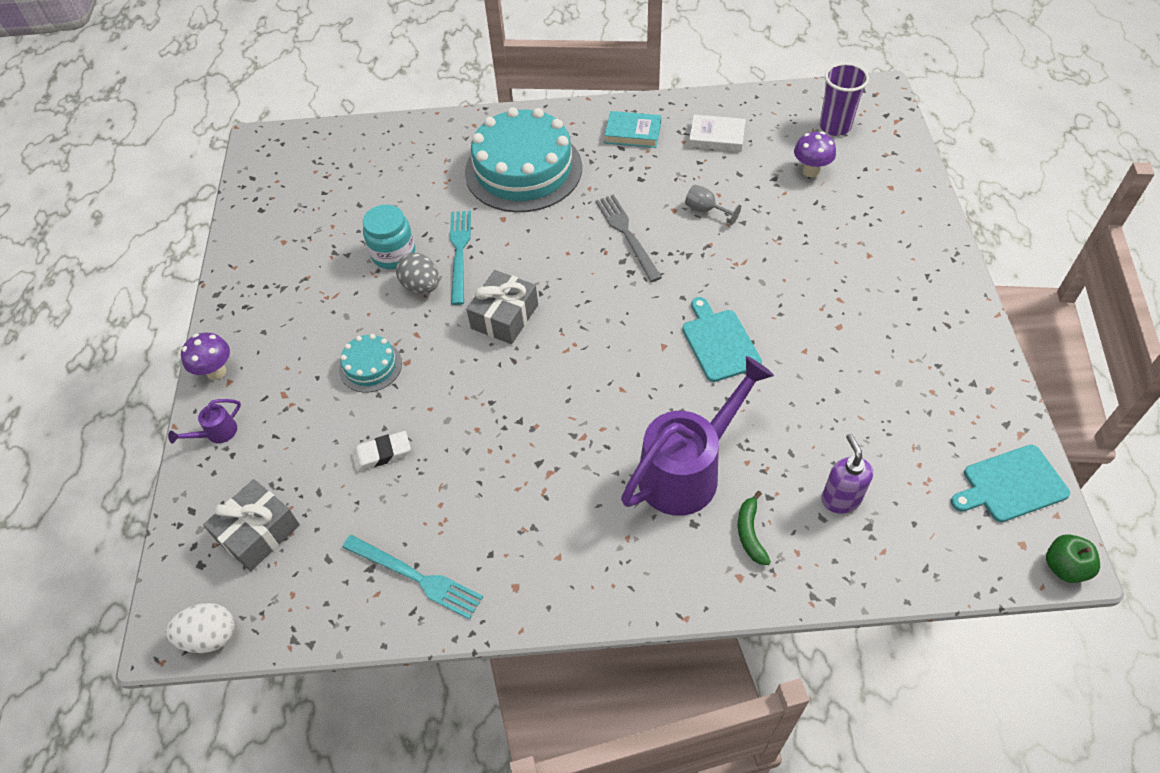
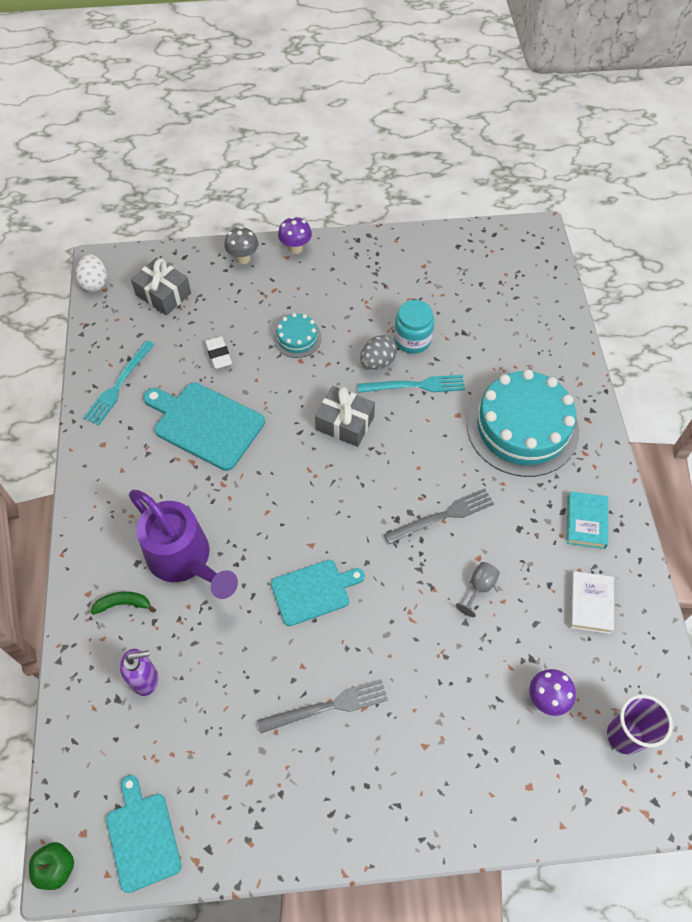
camera: 85 degrees right, 5 degrees up
(217, 433) = (243, 258): purple watering can -> grey mushroom
(493, 461) = (205, 424): none -> turquoise cutting board
(844, 328) = (328, 706): none -> grey fork

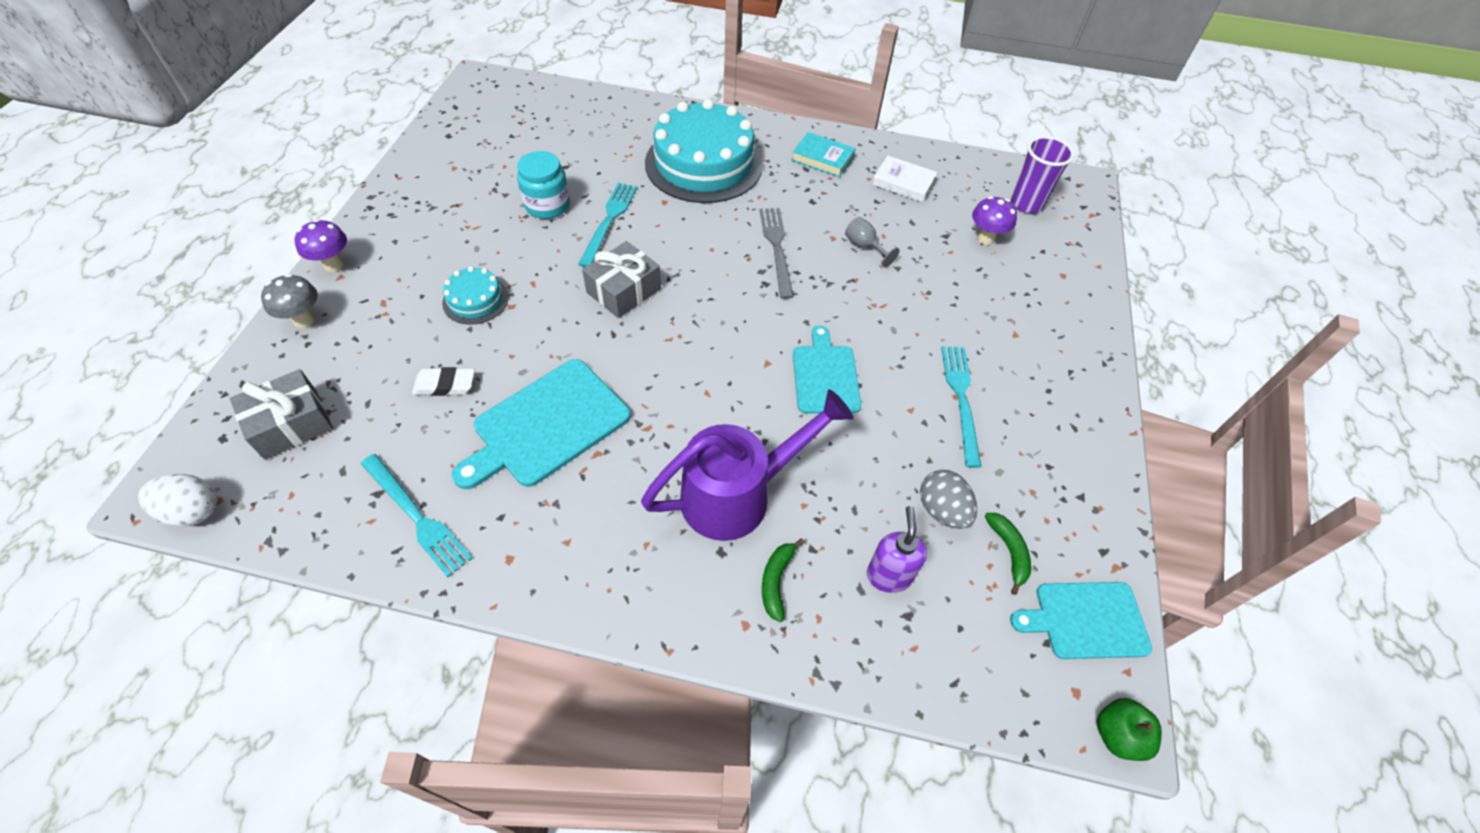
camera: 75 degrees left, 5 degrees down
(187, 767) = (1009, 551): none -> green banana
(328, 706) = (961, 399): grey fork -> turquoise fork
(377, 362) = (559, 241): grey egg -> grey egg (942, 510)

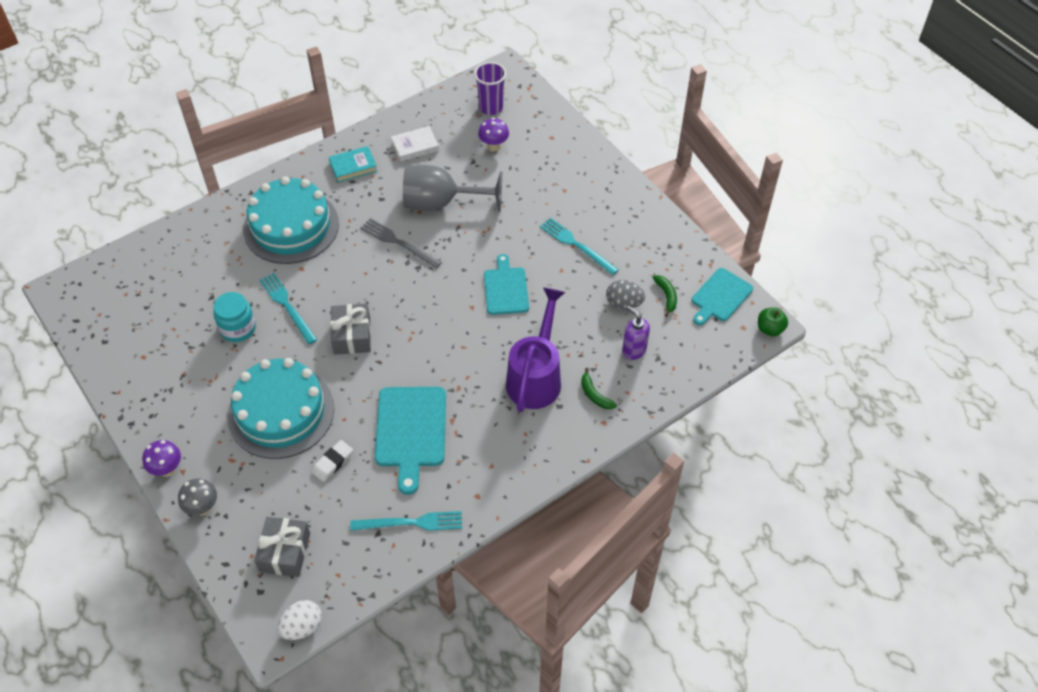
camera: 45 degrees left, 0 degrees up
(475, 300) = (281, 412): turquoise cake -> turquoise cake, size x2.18
(825, 376) = (506, 289): turquoise cutting board -> turquoise cutting board turned 45 degrees clockwise
(864, 247) = (441, 203): grey goblet -> grey goblet, size x2.45
(1009, 551) = (666, 296): green banana -> green banana turned 45 degrees clockwise

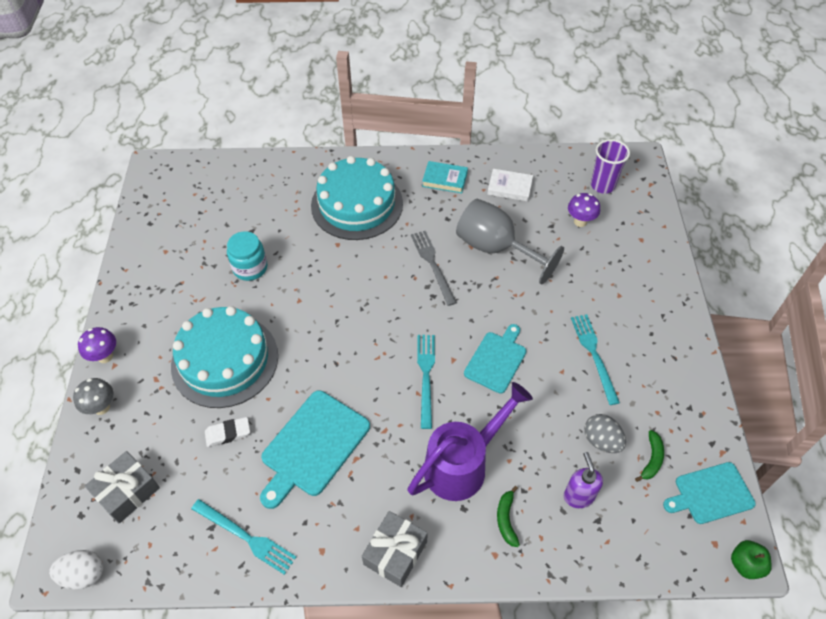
camera: 35 degrees right, 0 degrees up
(287, 306) = (301, 270): turquoise fork -> turquoise fork (426, 376)
(352, 336) = (332, 326): grey gift -> grey gift (395, 553)

